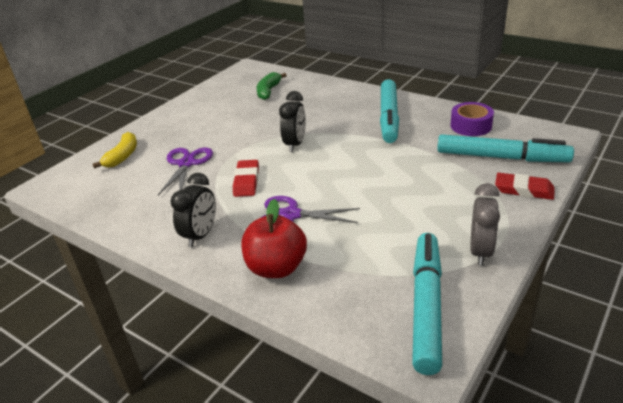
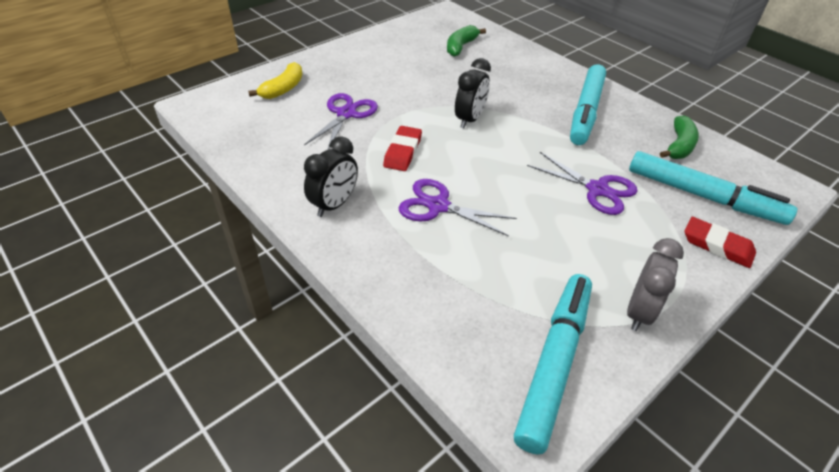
camera: 10 degrees right, 10 degrees up
(276, 268) = (402, 267): red apple -> none
(417, 172) = (597, 189): none -> purple scissors
(471, 126) = (679, 146): purple tape -> green banana

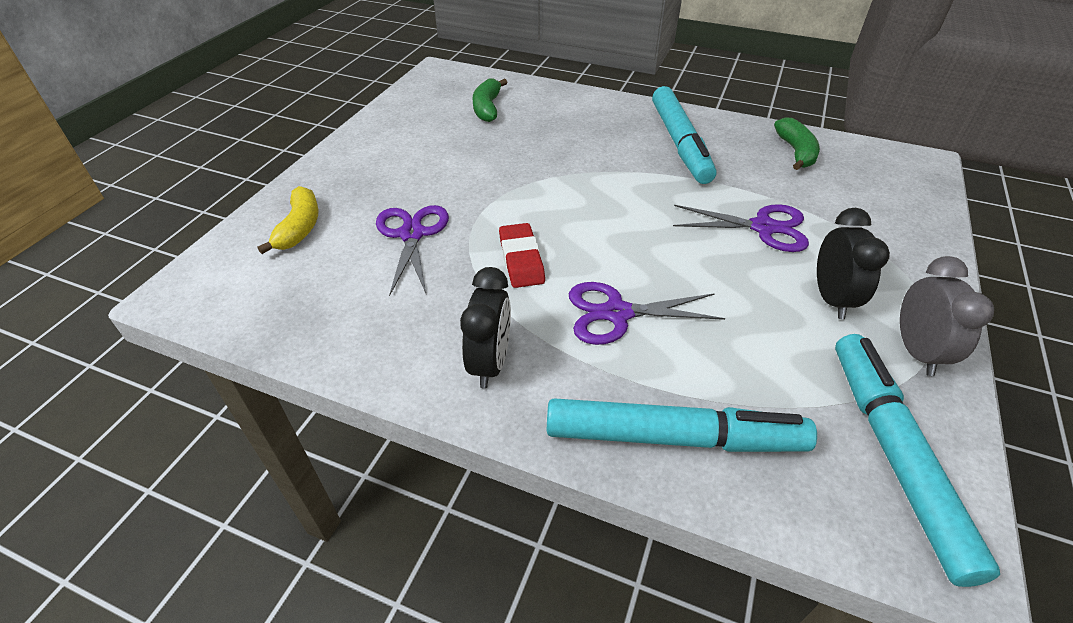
camera: 25 degrees left, 0 degrees up
(469, 119) = (567, 192): black clock -> black clock (831, 299)
(703, 196) = (861, 198): turquoise marker -> turquoise marker (673, 437)
(717, 245) = (917, 246): red eraser -> none

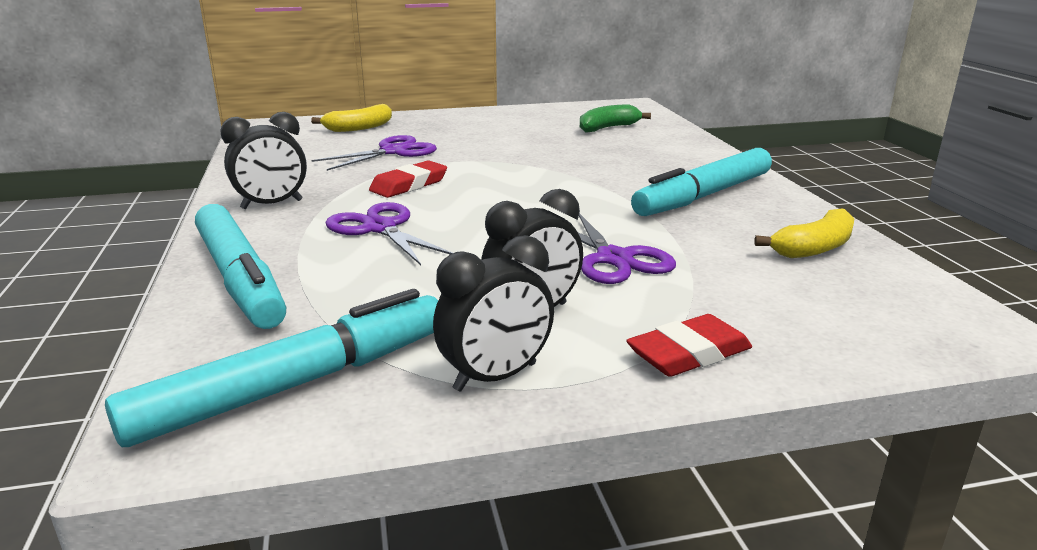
camera: 55 degrees right, 20 degrees down
(795, 152) = (814, 248): green banana -> yellow banana
(914, 263) = (689, 353): none -> red eraser
(916, 351) = (496, 377): grey clock -> black clock

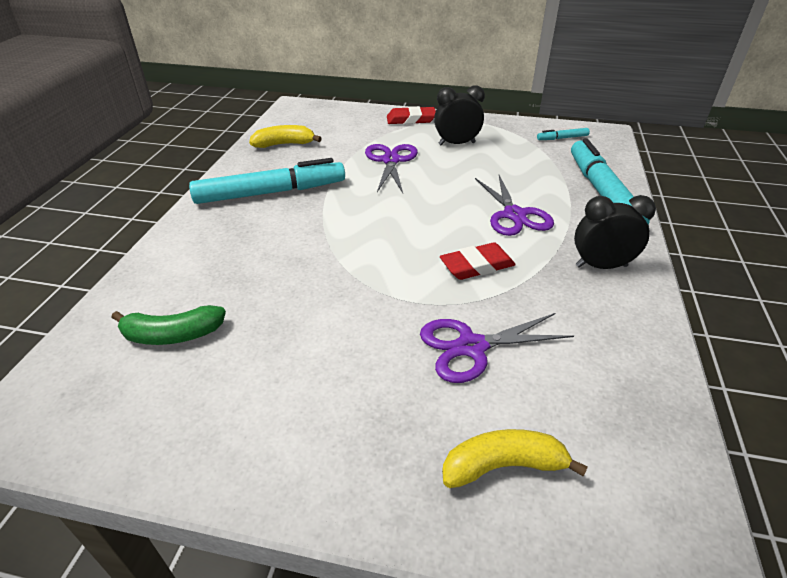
camera: 155 degrees left, 15 degrees up
(296, 384) = (562, 138): turquoise marker -> turquoise marker, size x0.42
(496, 377) = (487, 126): black clock -> none

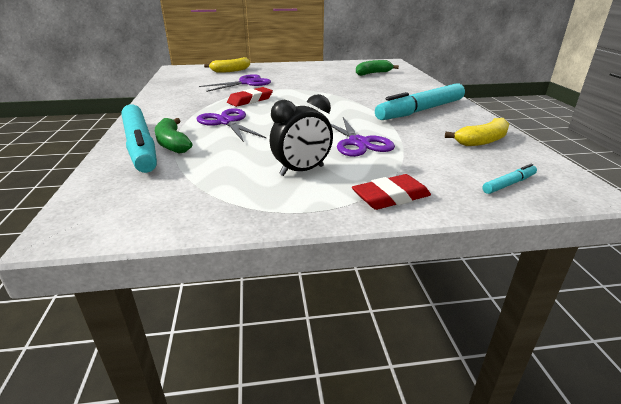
camera: 160 degrees right, 10 degrees down
(562, 138) = (153, 204): turquoise marker -> turquoise marker (509, 184)
(570, 190) = (172, 144): none -> green banana
(601, 266) = (170, 108): black clock -> none

